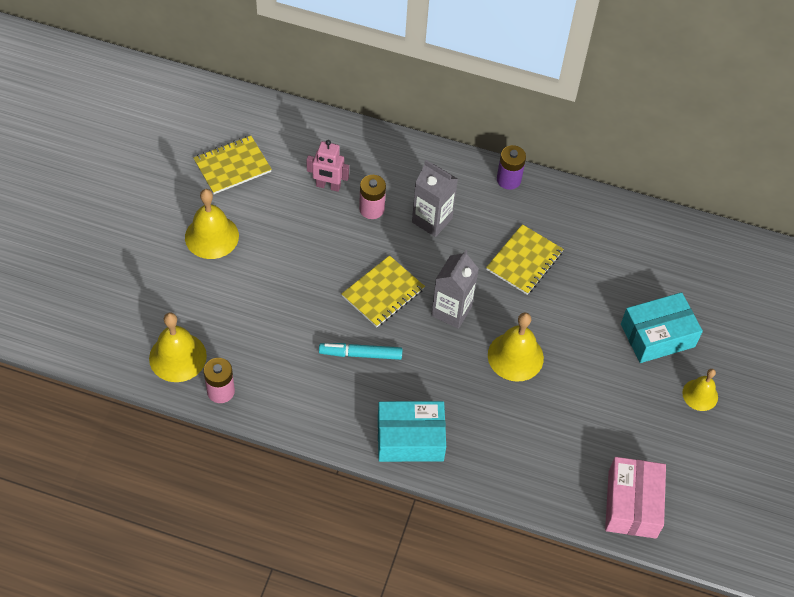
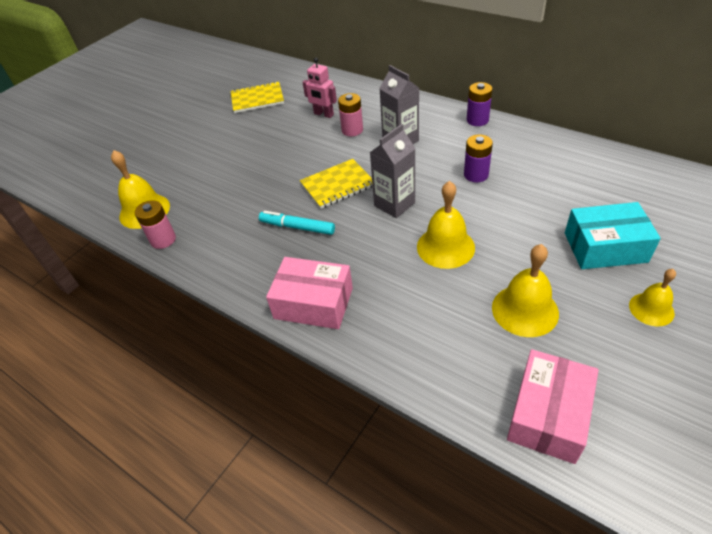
camera: 25 degrees right, 10 degrees down
(211, 236) = (218, 137): yellow bell -> yellow bell (525, 310)
(410, 438) = (313, 303): turquoise box -> pink box
(524, 261) = (476, 175): yellow notebook -> purple battery

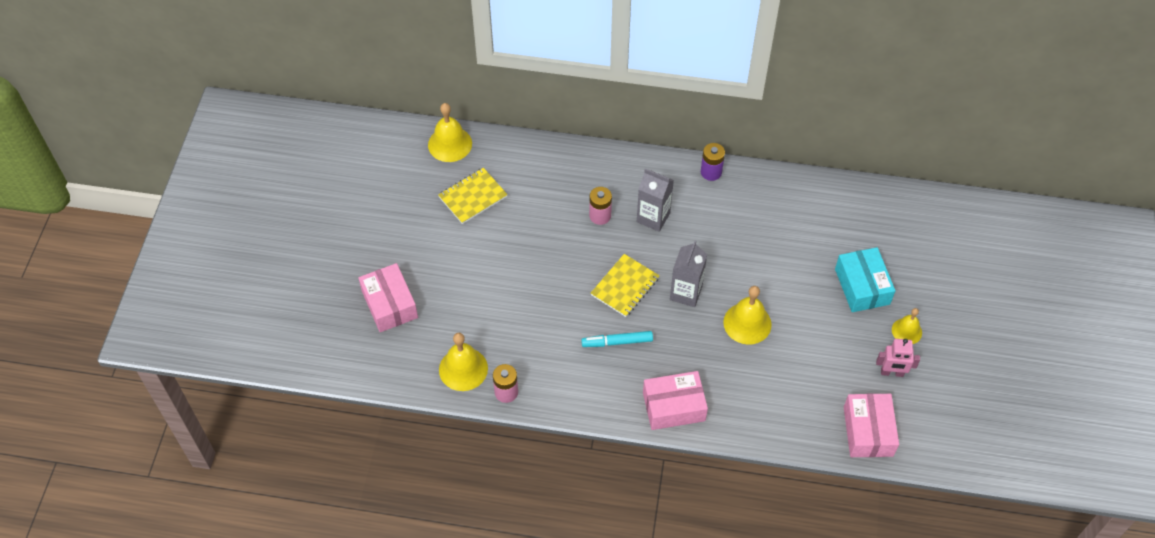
camera: 30 degrees left, 10 degrees up
(132, 151) = (389, 304): none -> pink box
(323, 114) = (558, 201): pink robot -> pink robot (892, 373)
(476, 175) = (738, 240): purple battery -> none
(525, 310) = (826, 360): yellow bell -> yellow bell (450, 144)
(605, 247) = (862, 286): turquoise box -> turquoise box turned 75 degrees counterclockwise

